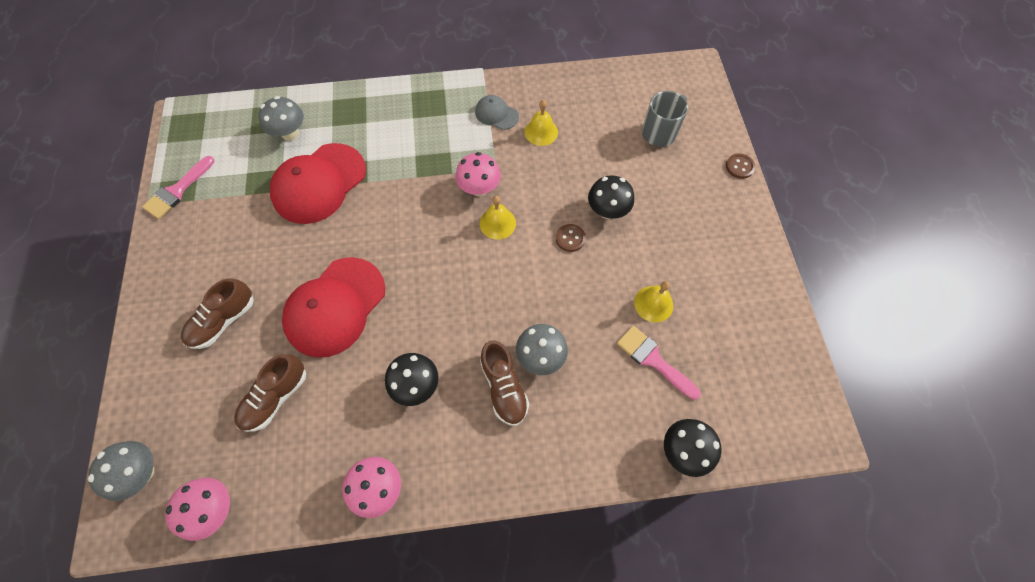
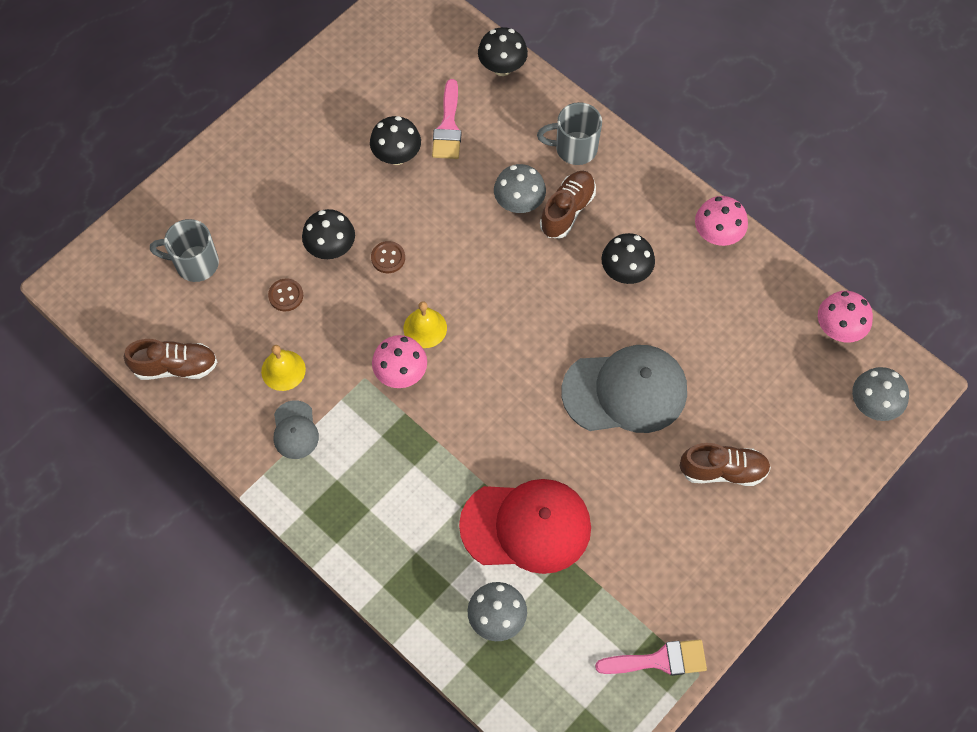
camera: 130 degrees left, 0 degrees up
(275, 397) = (734, 365): brown shoe -> brown shoe (175, 367)
(335, 307) = (625, 391): red cap -> grey cap
(555, 442) = (574, 148): none -> grey mug
(653, 304) = (397, 156): yellow bell -> black mushroom
(739, 167) = (184, 173): brown button -> brown button (286, 295)

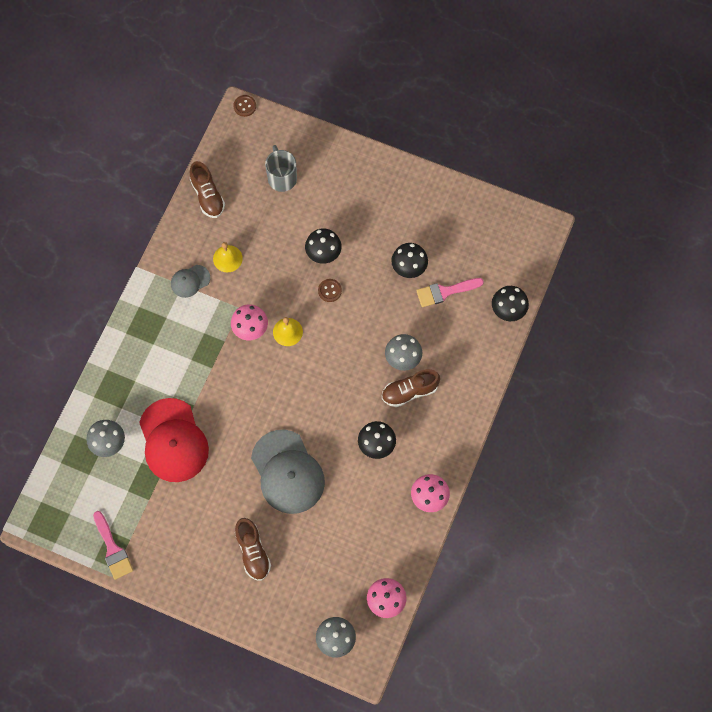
camera: 70 degrees right, 5 degrees up
(286, 295) = (279, 239): brown button -> brown button (245, 106)
(567, 210) = (409, 391): brown shoe -> brown shoe turned 150 degrees clockwise
(574, 148) = (461, 380): grey mug -> none

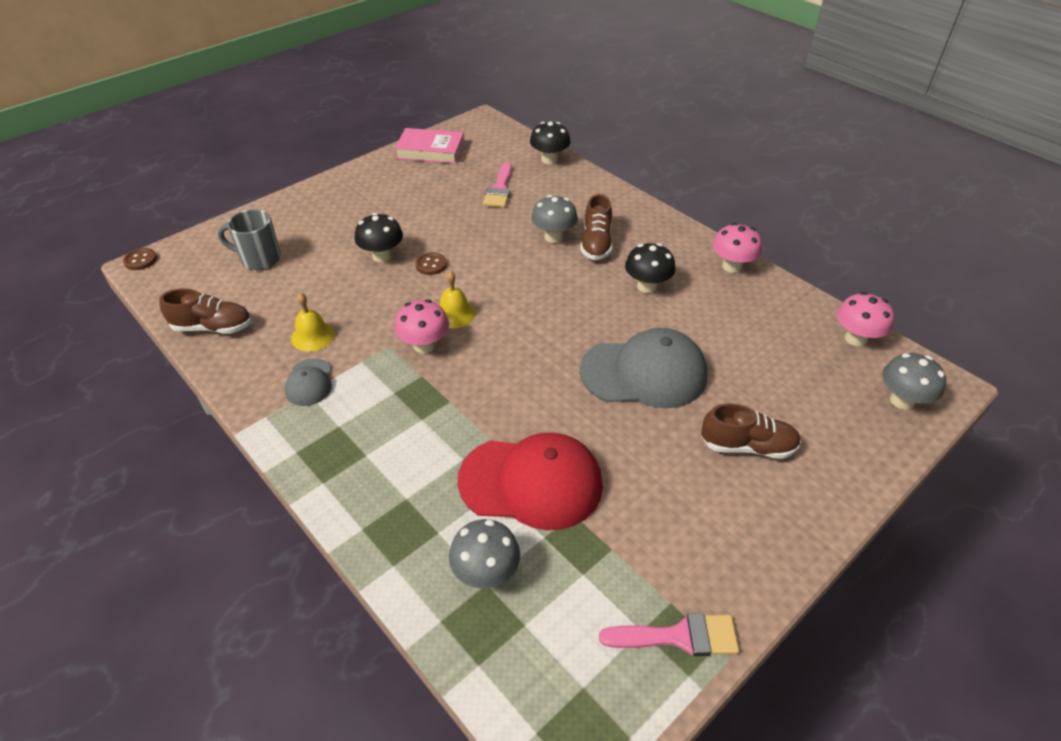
camera: 65 degrees left, 25 degrees down
(409, 268) = (453, 203): black mushroom -> none
(472, 212) = (430, 151): none -> pink book

